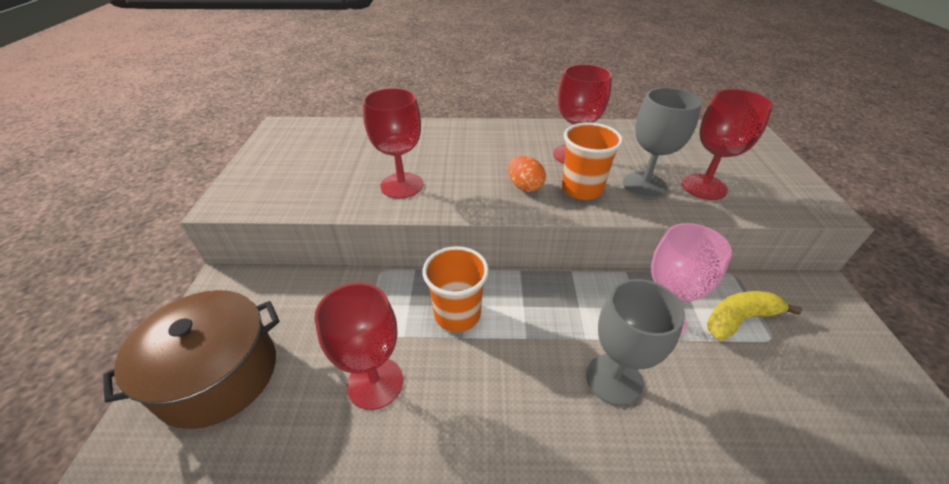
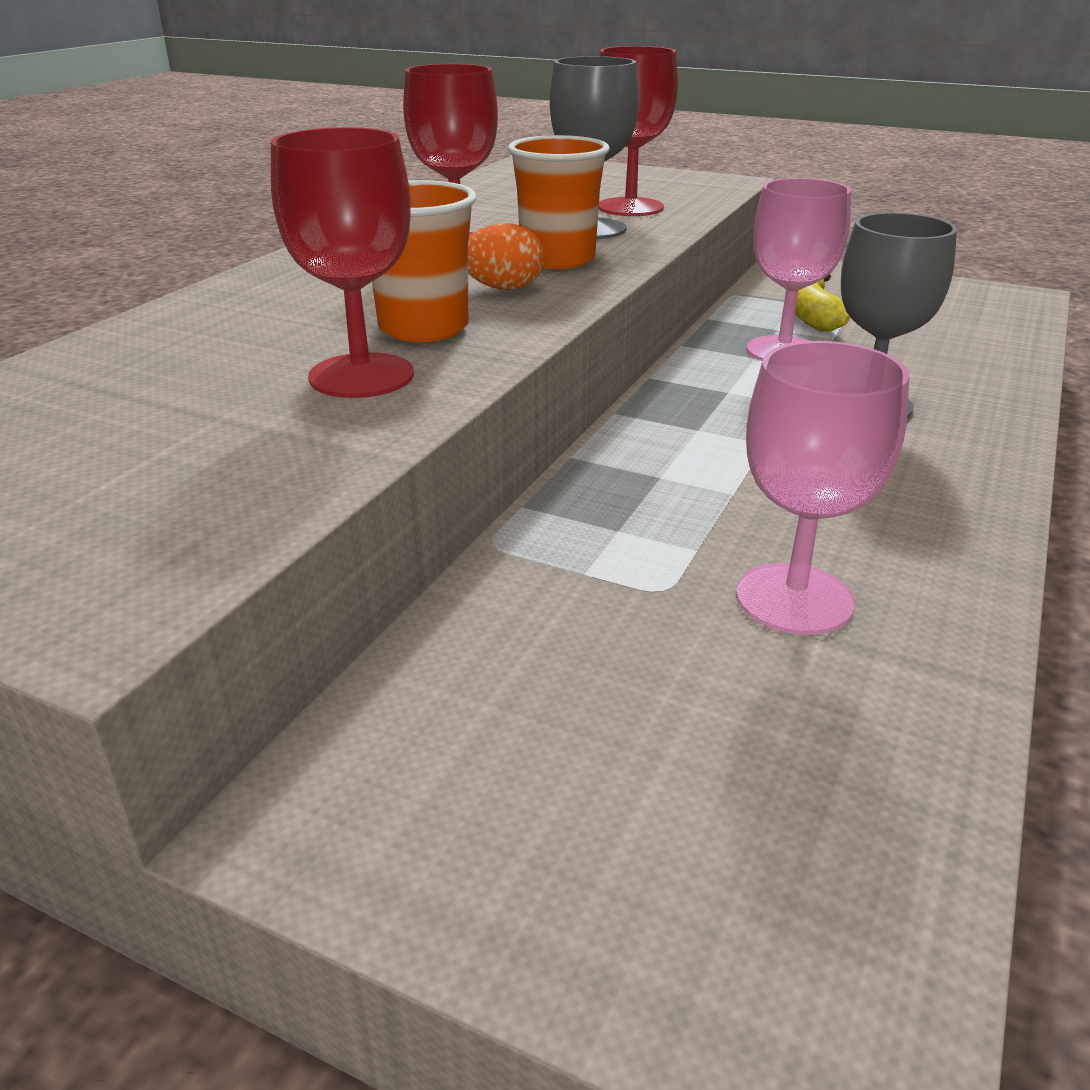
camera: 65 degrees left, 10 degrees down
(218, 374) = (665, 836): brown pot -> none
(375, 383) = (794, 599): red goblet -> pink goblet
(457, 314) = (678, 487): orange cup -> orange cup (423, 328)

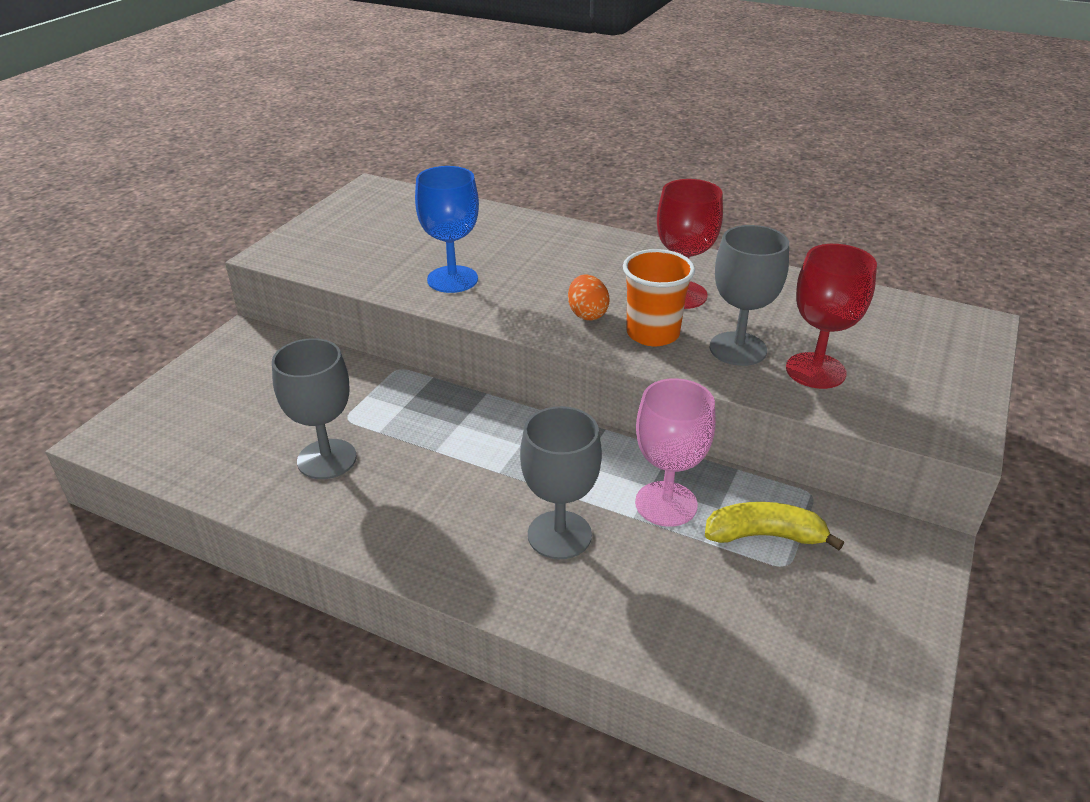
camera: 90 degrees right, 5 degrees up
(361, 376) = (452, 279): red goblet -> blue goblet
(423, 328) = (517, 291): orange cup -> none
(794, 599) = (327, 459): pink goblet -> grey goblet

